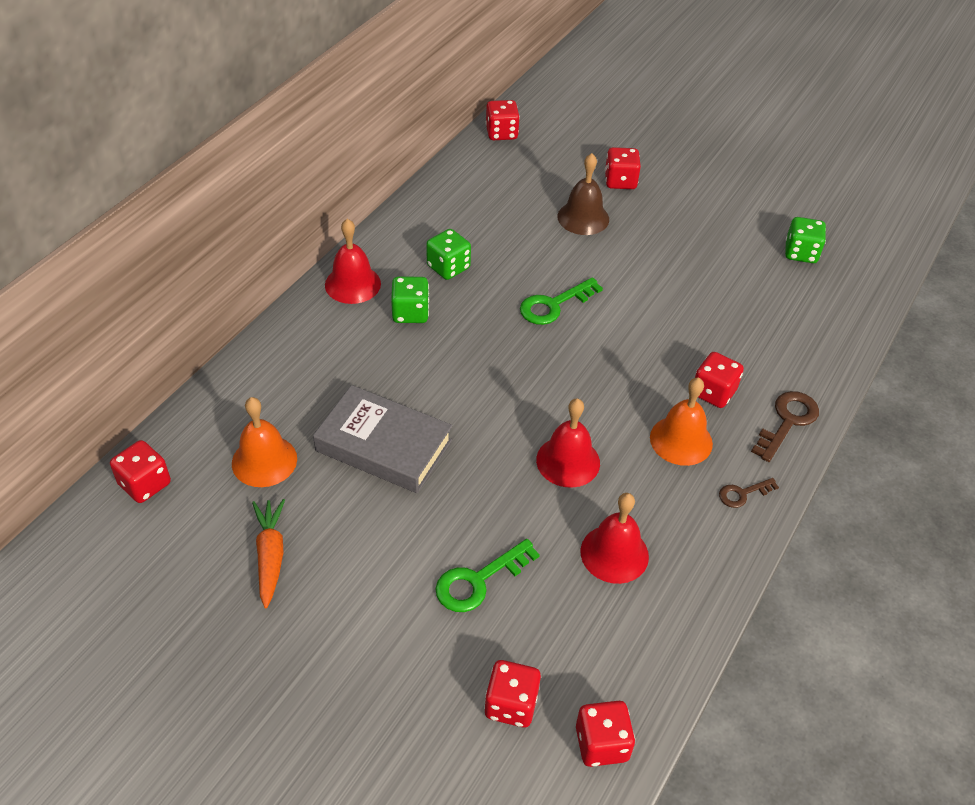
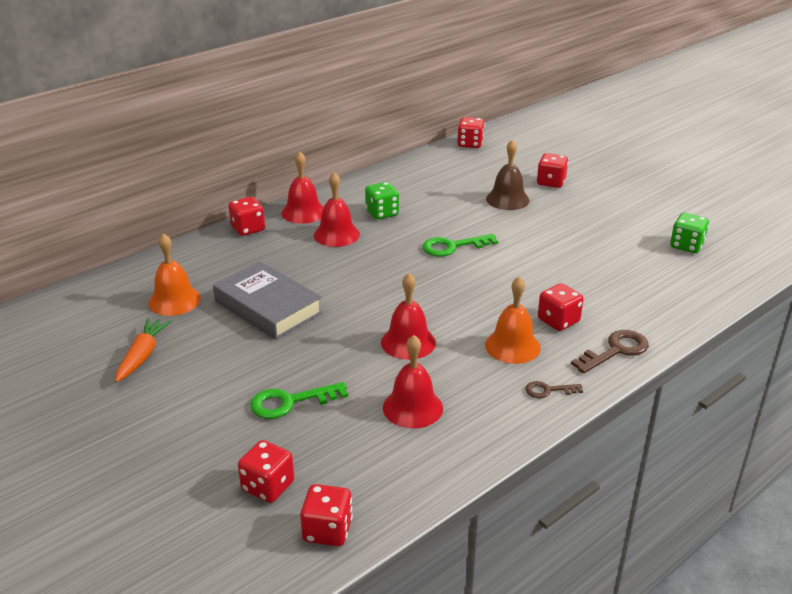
camera: 20 degrees right, 15 degrees down
(145, 484) = (83, 298): red dice -> red dice (248, 229)
(410, 313) = (336, 234): green dice -> red bell

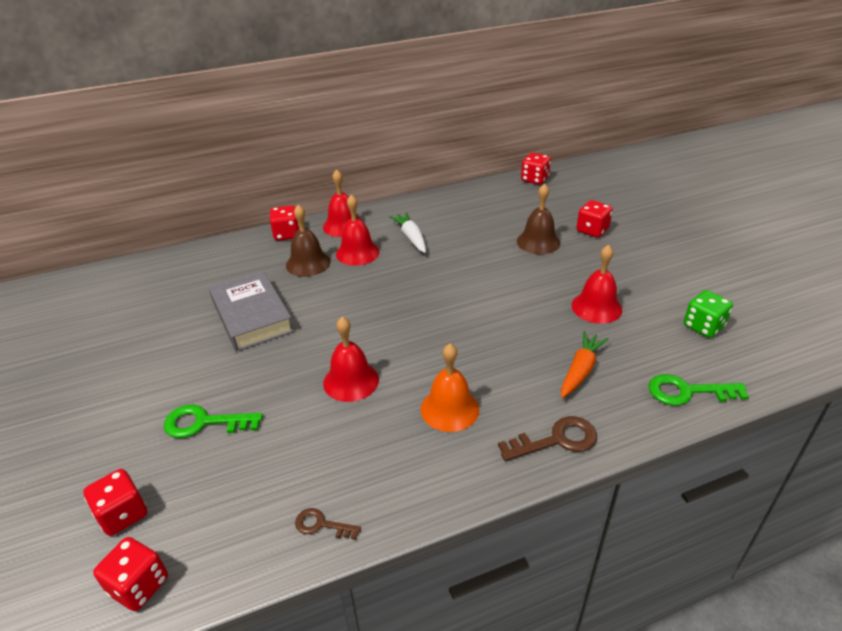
camera: 20 degrees right, 5 degrees up
(142, 355) = (120, 343): orange carrot -> orange carrot (580, 370)
(174, 300) = (182, 293): orange bell -> none
(291, 252) = (308, 263): none -> brown bell
(382, 213) = (411, 237): green dice -> white carrot
(412, 407) = (309, 458): red bell -> red bell (596, 307)
(453, 247) = (456, 284): green key -> green key (687, 392)
(548, 390) = (456, 473): brown key -> brown key (321, 525)
(558, 321) = (514, 389): red dice -> none

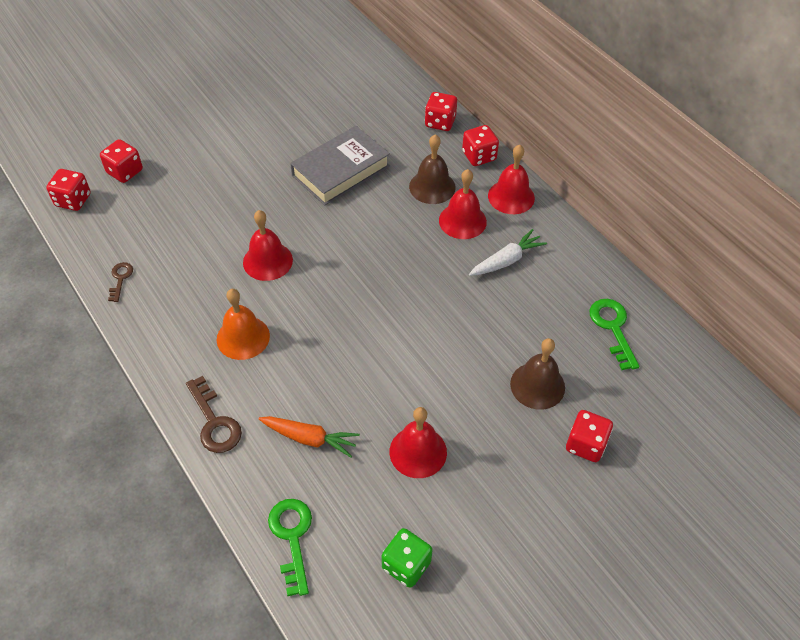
camera: 75 degrees right, 15 degrees up
(204, 423) = (209, 183): green key -> green key (613, 328)
(534, 179) = (700, 369): red dice -> red dice (440, 122)

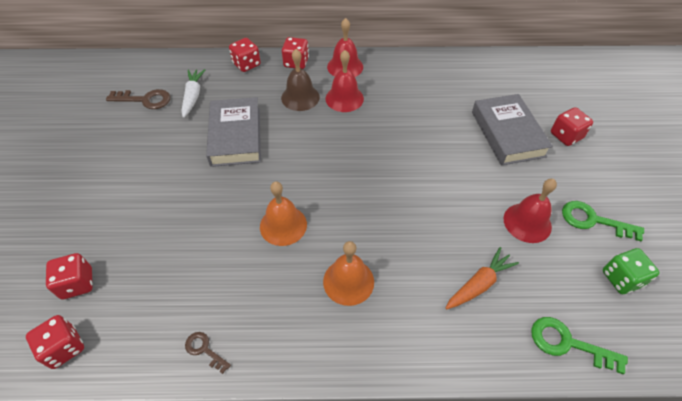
camera: 55 degrees left, 0 degrees up
(214, 422) = (423, 347): brown key -> brown key (145, 100)
(267, 261) = (283, 225): red bell -> orange bell
(506, 260) = (396, 96): white carrot -> white carrot (193, 96)
(537, 385) = (507, 134): brown bell -> grey book
(613, 328) = (485, 79): green key -> green key (593, 220)

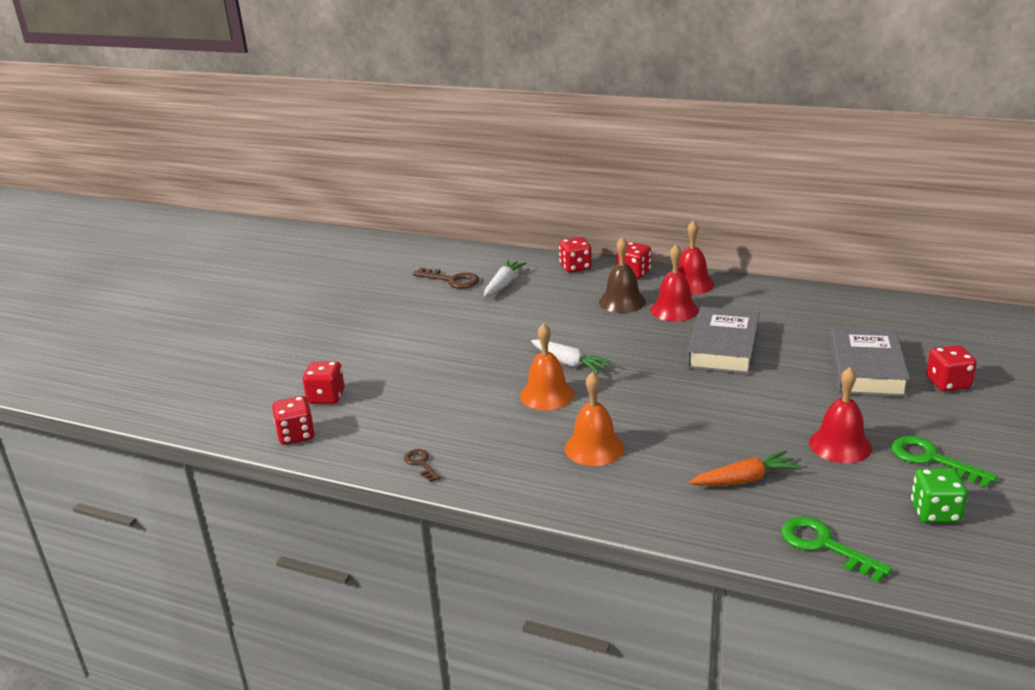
camera: 25 degrees right, 25 degrees down
(236, 136) = (533, 321): grey book -> grey book (723, 348)
(286, 180) = (569, 363): none -> white carrot

